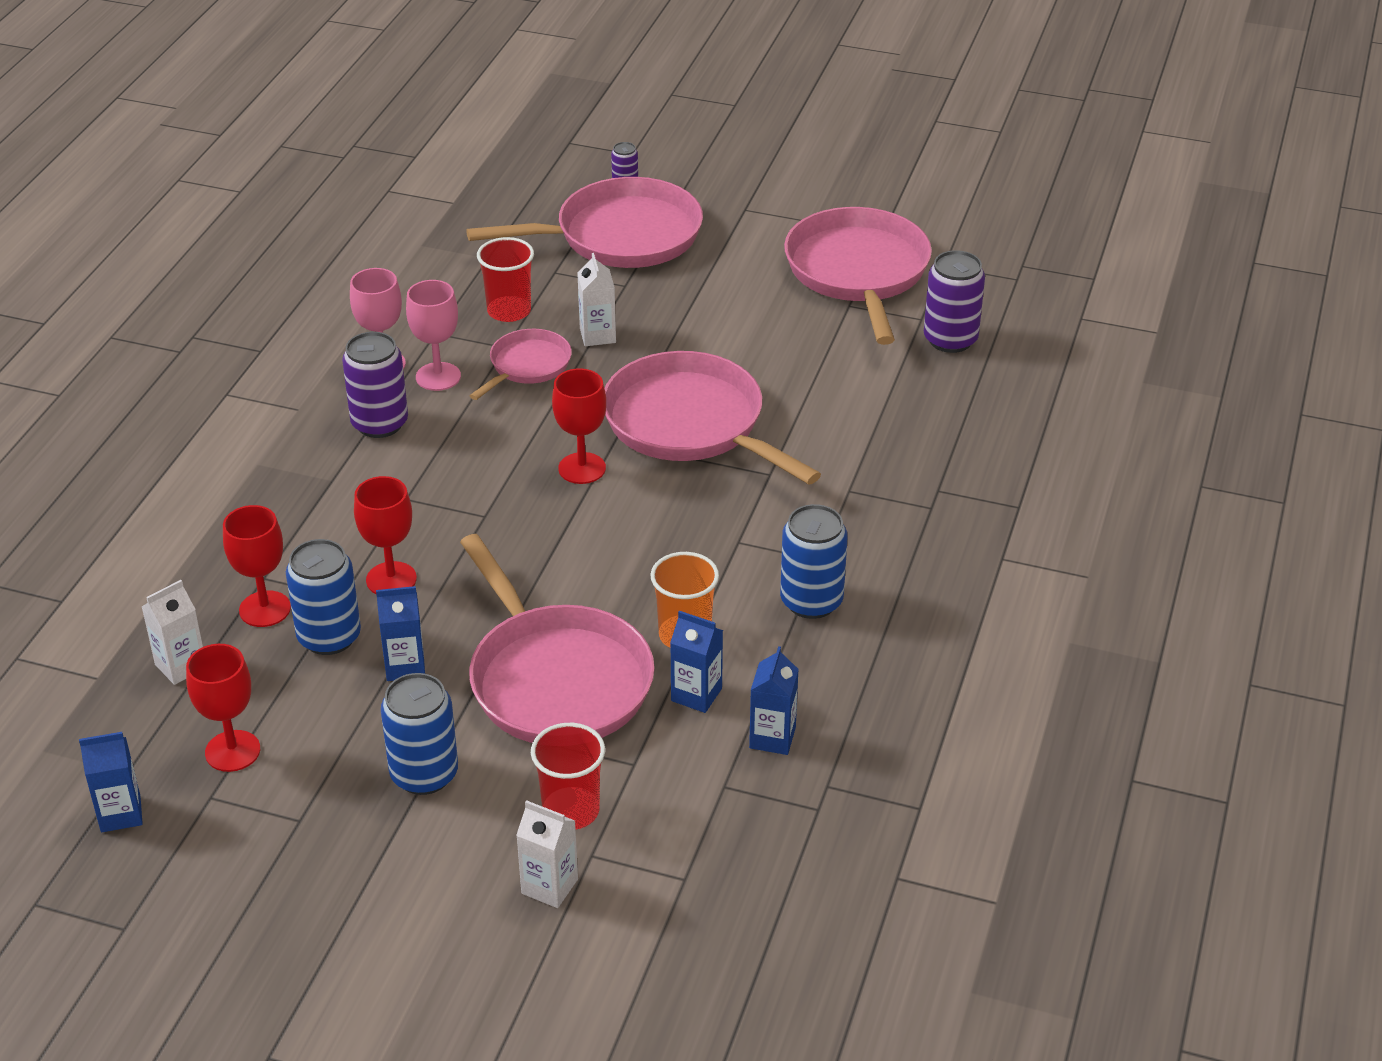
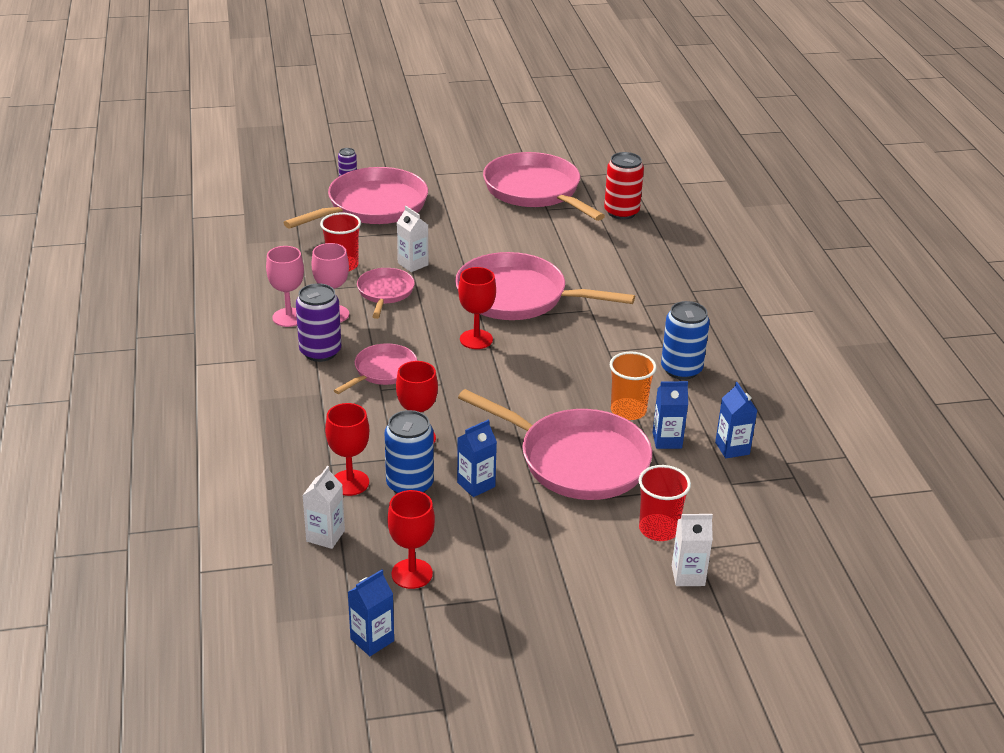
camera: 30 degrees left, 5 degrees down
(424, 774) = (550, 542): blue can -> none
(429, 474) = (383, 371): none -> pink pan
(950, 339) = (621, 212): purple can -> red can

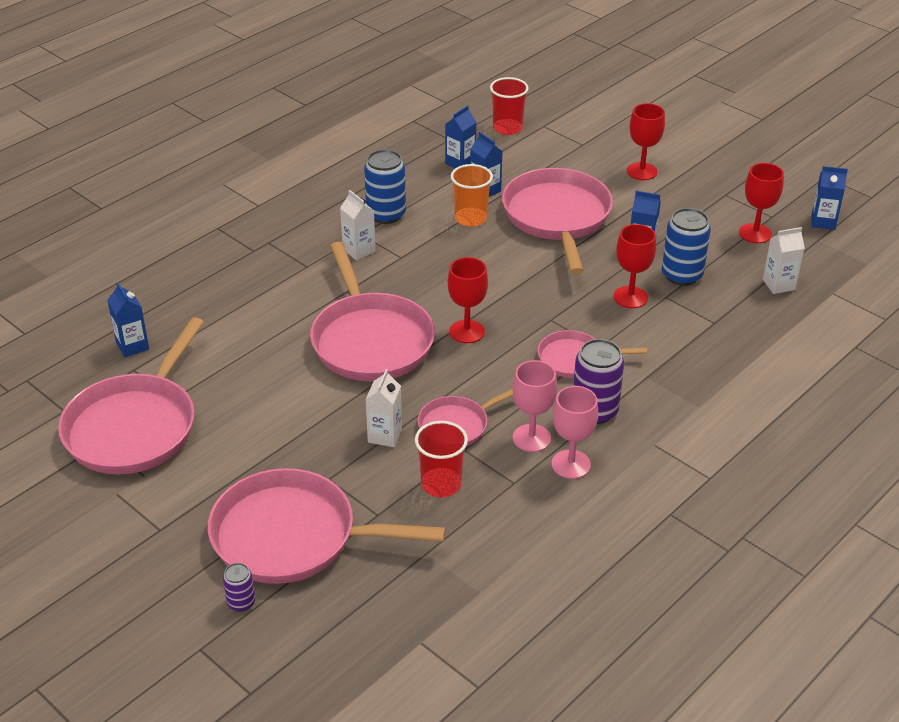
camera: 125 degrees left, 5 degrees up
(350, 483) = (718, 302): red goblet -> red goblet (641, 171)
(621, 212) = (132, 346): red can -> blue carton
(658, 529) = (582, 162): red cup -> red cup (507, 128)
(688, 575) = (609, 139): white carton -> white carton (359, 250)

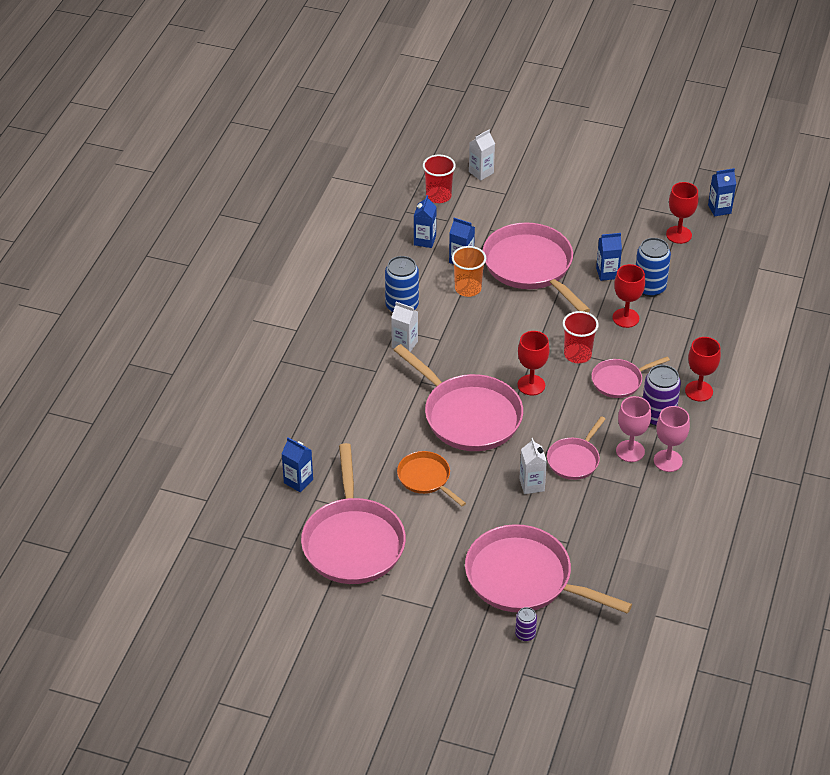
camera: 25 degrees left, 5 degrees up
(270, 388) = (426, 478): none -> orange pan
(292, 536) = (524, 578): pink pan -> pink pan turned 45 degrees clockwise
(441, 484) = (594, 506): red cup -> red cup (577, 354)
(641, 171) = (565, 205): red goblet -> red goblet (699, 391)
(778, 284) = (719, 273): white carton -> white carton (481, 172)

